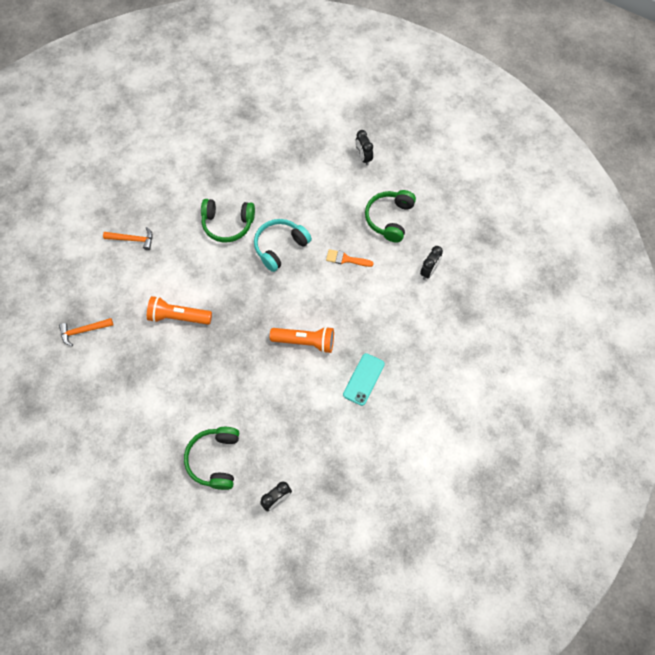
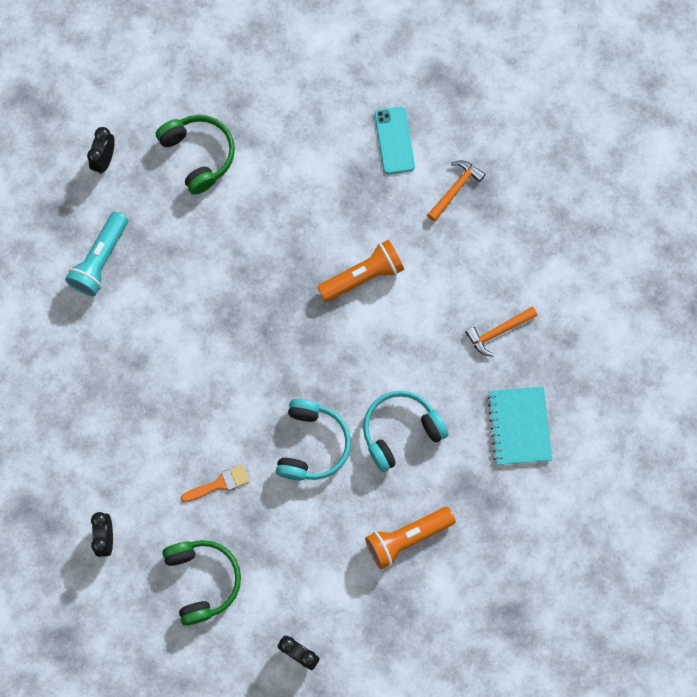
camera: 145 degrees right, 10 degrees up
(165, 188) = (519, 426): none -> turquoise notebook
(228, 224) = (400, 431): green headphones -> turquoise headphones
(305, 342) = (195, 345): orange flashlight -> orange flashlight (407, 538)
(326, 432) = (100, 260): none -> turquoise flashlight
(364, 379) = (98, 346): turquoise phone -> turquoise phone (394, 140)

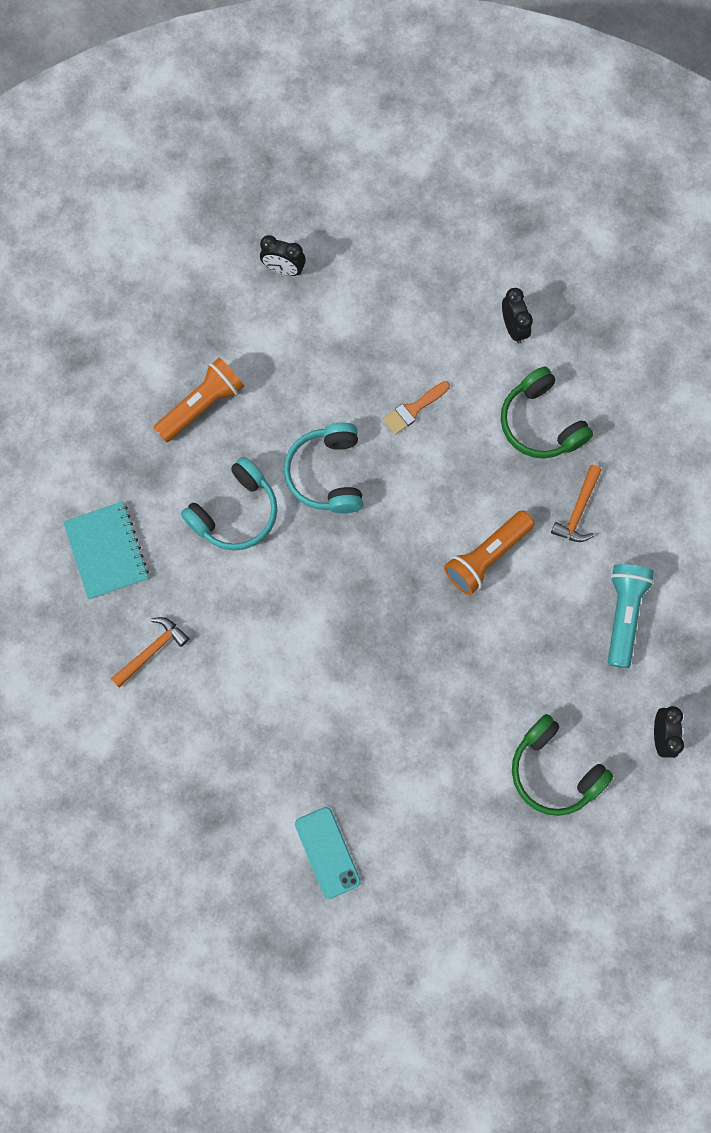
camera: 165 degrees right, 0 degrees up
(202, 580) = (401, 312): green headphones -> green headphones (541, 423)
(363, 276) = (321, 675): orange flashlight -> orange flashlight (486, 557)
(455, 189) = (239, 809): orange hammer -> orange hammer (578, 510)

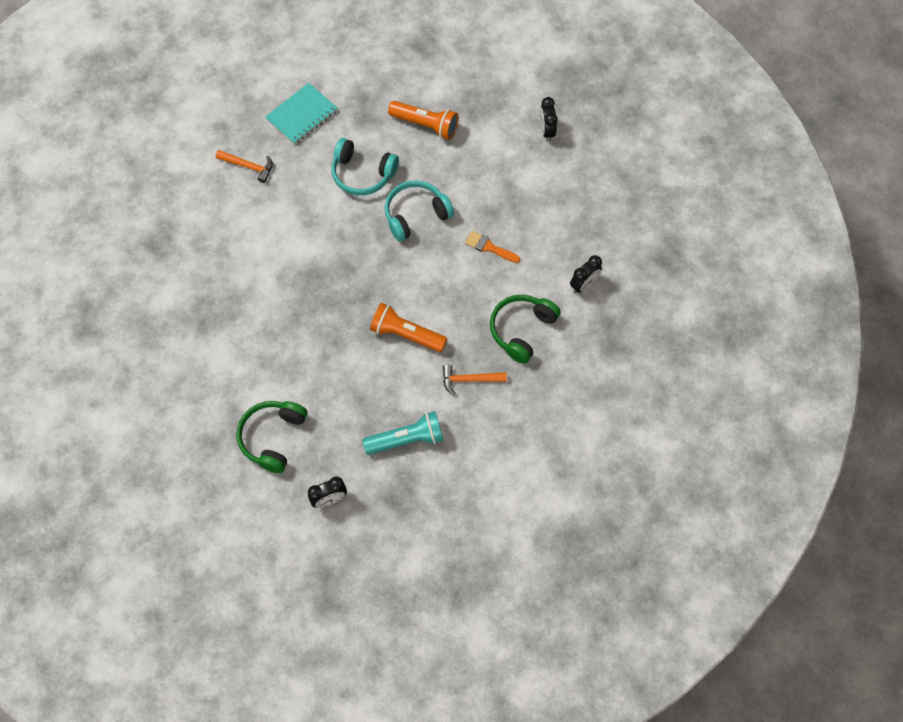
camera: 65 degrees right, 10 degrees down
(327, 852) = (159, 320): turquoise phone -> none

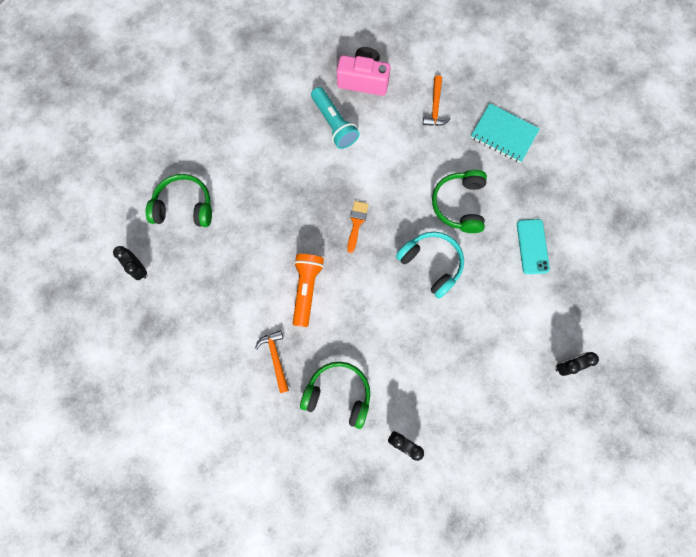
camera: 75 degrees right, 10 degrees up
(190, 225) = (363, 80): none -> pink camera
(362, 174) = (460, 204): turquoise headphones -> green headphones
(407, 439) = (206, 318): turquoise flashlight -> turquoise flashlight (334, 124)
(426, 125) = (532, 246): orange flashlight -> turquoise phone
(489, 247) = (417, 341): orange brush -> orange brush (356, 223)

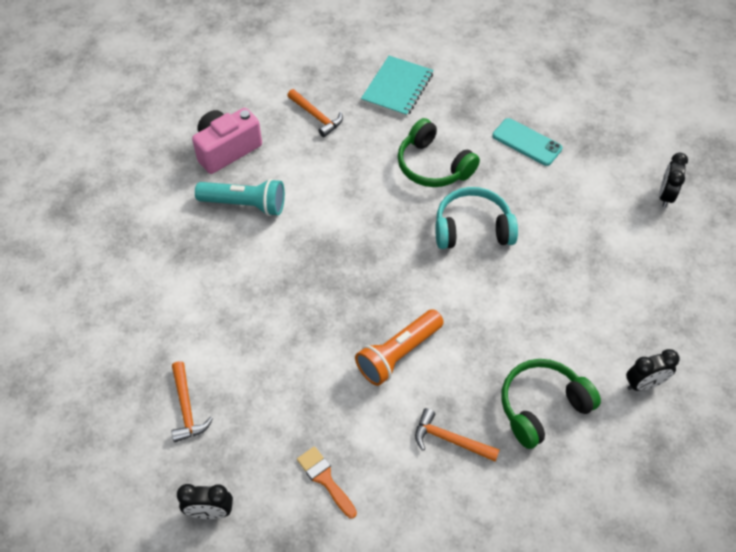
camera: 50 degrees left, 20 degrees down
(184, 207) = (186, 408): green headphones -> orange hammer
(306, 289) = (398, 354): orange flashlight -> orange flashlight turned 90 degrees counterclockwise
(356, 223) = (369, 259): orange brush -> orange brush (325, 479)
(504, 134) = (397, 88): turquoise notebook -> turquoise notebook turned 45 degrees counterclockwise

